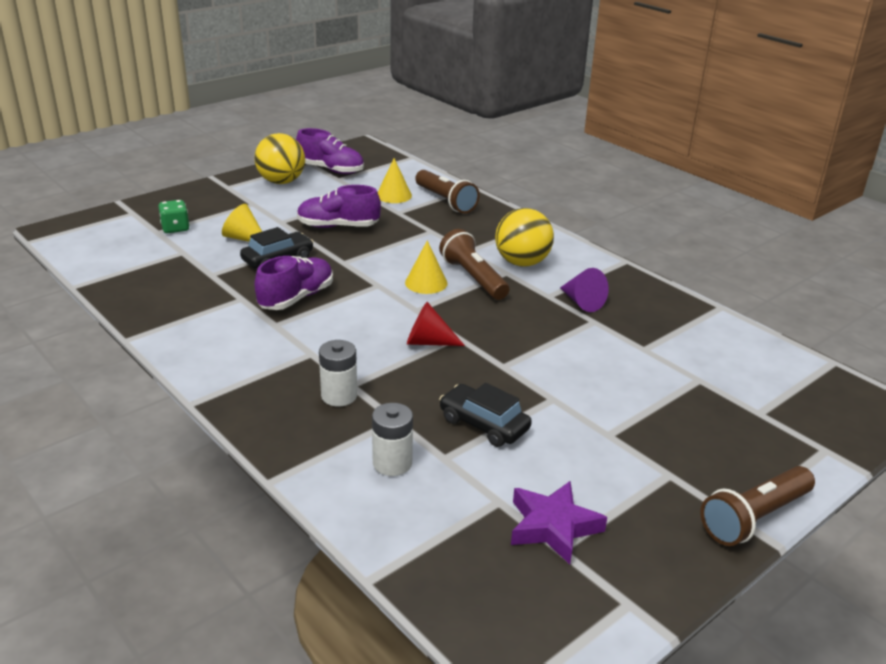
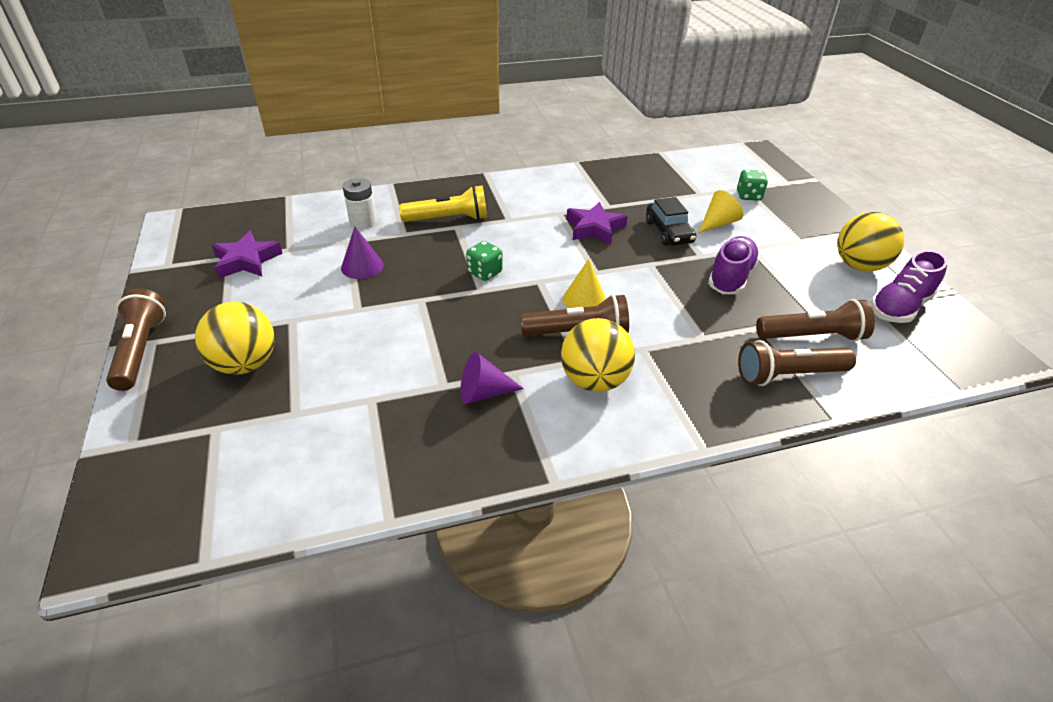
camera: 115 degrees right, 10 degrees up
(296, 298) = (594, 228): purple shoe -> purple star
(339, 396) = (448, 219): white battery -> yellow flashlight
(394, 195) = (812, 336): yellow cone -> brown flashlight
(428, 342) = (484, 272): red cone -> green dice
(483, 424) = (362, 266): black car -> purple cone
(688, 433) = (245, 364): none -> yellow ball

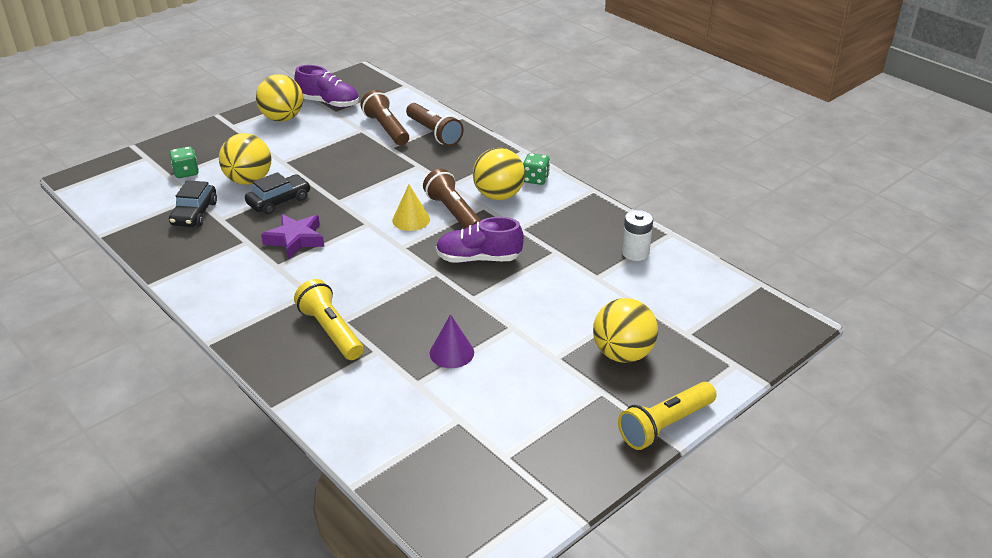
camera: 115 degrees left, 5 degrees down
(141, 350) = (665, 425): brown flashlight -> yellow flashlight
(247, 261) = (500, 438): purple star -> none
(363, 222) = (373, 390): white battery -> white battery (635, 253)
(483, 392) = (548, 234): purple cone -> none
(484, 272) = (409, 278): green dice -> green dice (535, 179)
(670, 190) = (194, 213): none -> black car
(718, 223) = (249, 180): yellow cone -> yellow ball
(730, 277) = (334, 164): purple shoe -> purple shoe (478, 259)

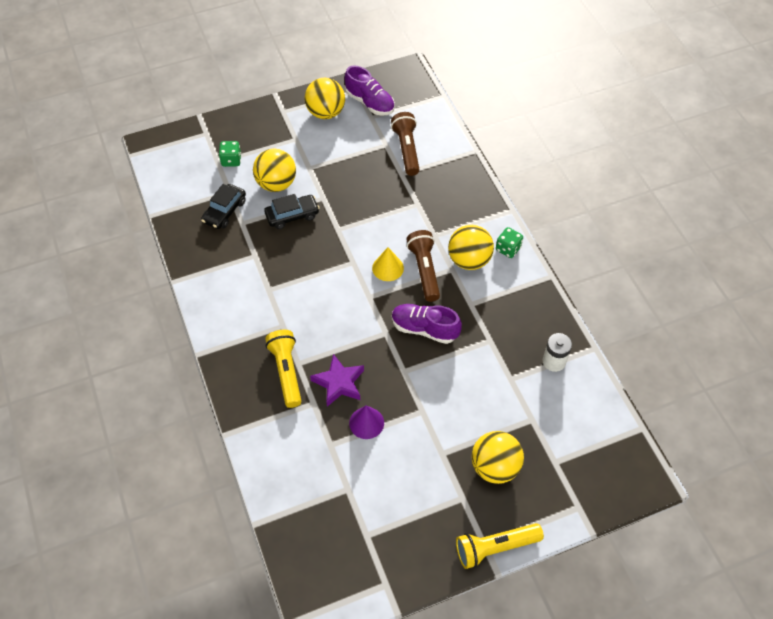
camera: 20 degrees right, 20 degrees up
(295, 239) = (291, 264): purple star -> purple star (339, 383)
(434, 133) = (444, 166): brown flashlight -> none

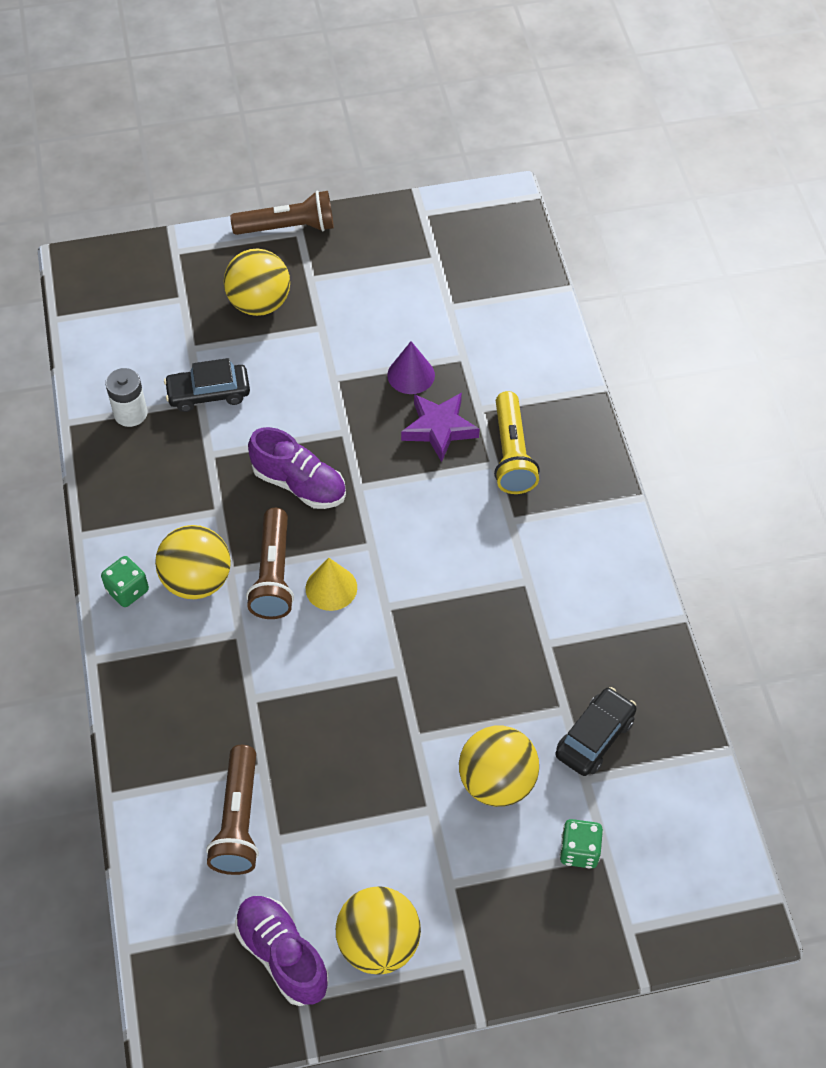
camera: 170 degrees left, 0 degrees up
(292, 215) = (475, 710): black car -> black car (208, 394)
(495, 547) = (288, 228): yellow flashlight -> brown flashlight

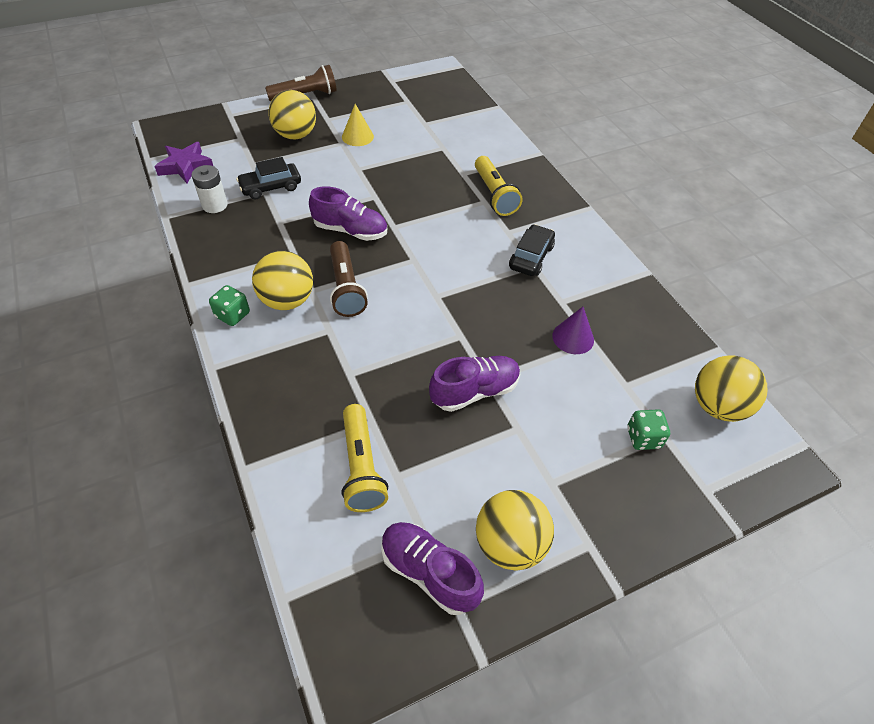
camera: 15 degrees left, 5 degrees down
(238, 820) = (361, 467): brown flashlight -> yellow flashlight
(331, 588) = (392, 290): yellow cone -> yellow cone (357, 136)
(395, 751) = (475, 391): none -> purple shoe
(411, 375) = (411, 161): purple cone -> purple cone (573, 337)
(439, 428) = (440, 187): purple star -> purple star (185, 166)
(497, 782) = (561, 399): yellow ball -> yellow ball (717, 406)
(594, 737) = (621, 356): black car -> black car (531, 257)

